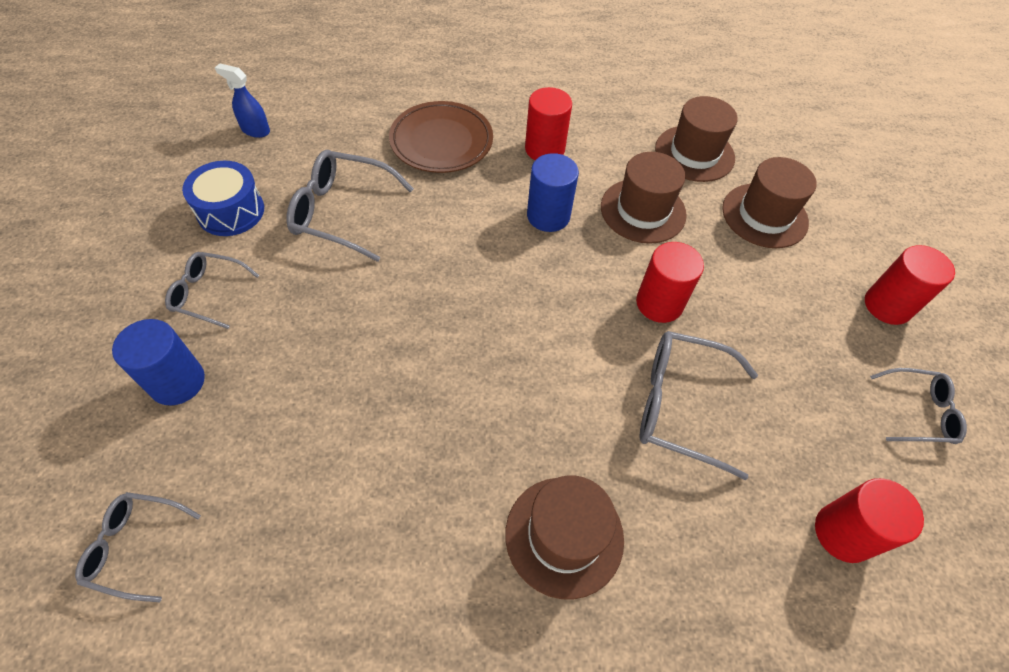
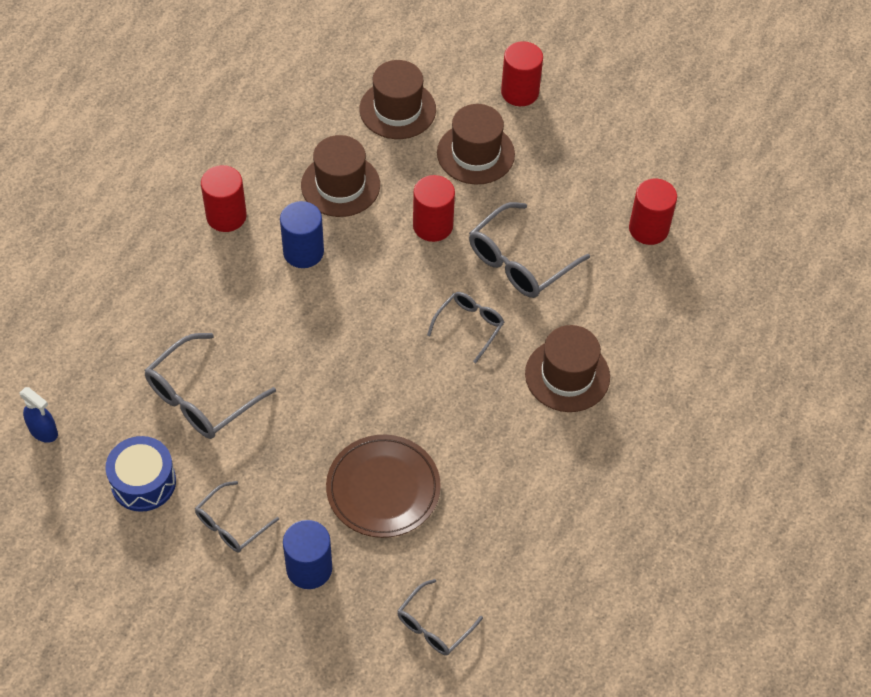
camera: 60 degrees left, 0 degrees up
(255, 130) = (43, 431): blue spray bottle -> blue spray bottle turned 105 degrees counterclockwise
(441, 141) = (163, 288): brown plate -> brown plate (383, 489)
(694, 153) = (304, 114): brown hat -> brown hat (475, 153)
(917, 412) = (601, 135): grey glasses -> grey glasses (469, 327)

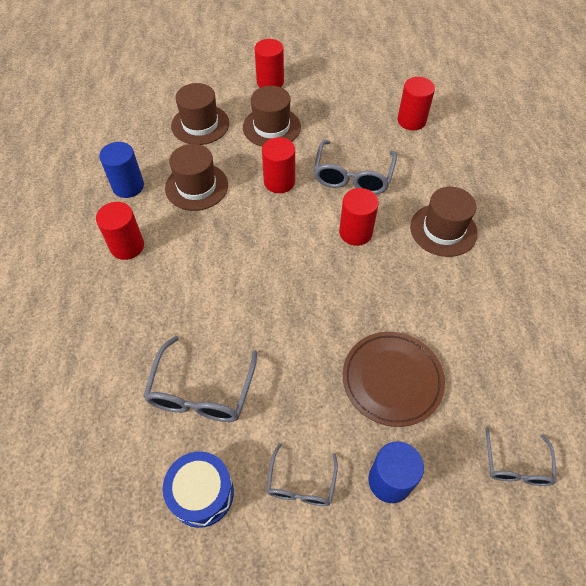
camera: 30 degrees left, 0 degrees up
(43, 431) = (81, 502): blue spray bottle -> none
(303, 252) = (203, 242): blue cylinder -> blue cylinder (128, 186)
(469, 327) = (355, 232): grey glasses -> red cylinder

